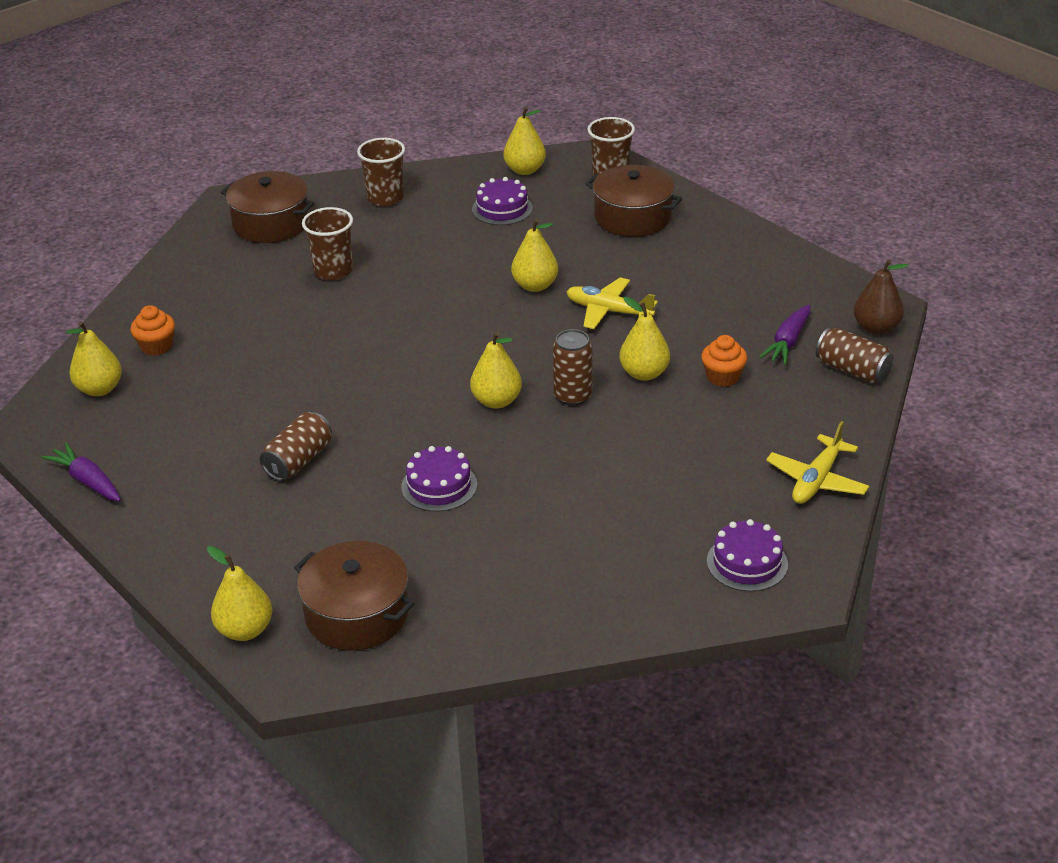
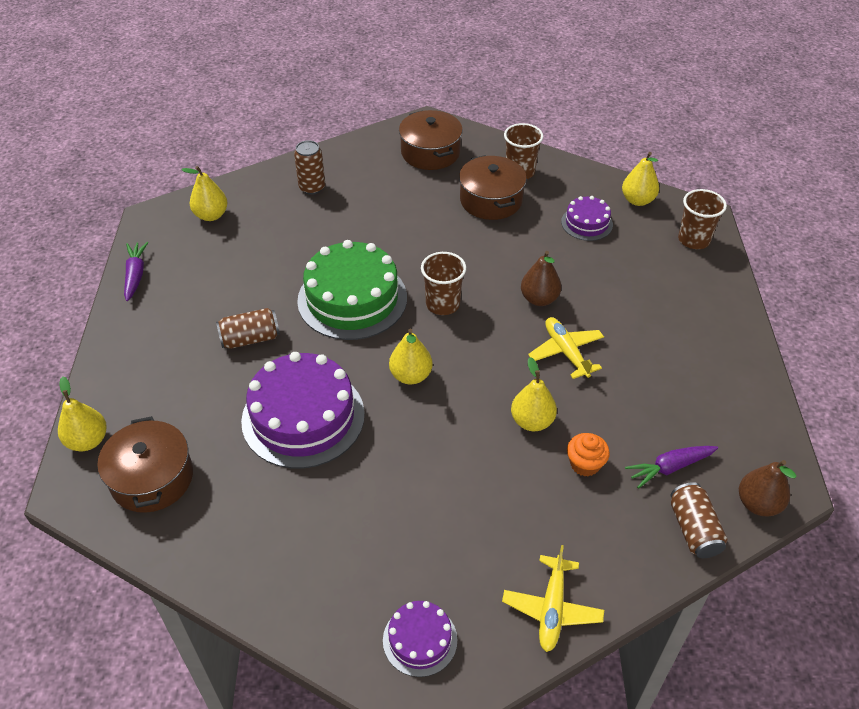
camera: 40 degrees right, 10 degrees up
(156, 346) = (271, 204): orange cupcake -> none
(333, 271) = (426, 209): brown cup -> brown cup (442, 304)
(358, 376) = (352, 299): none -> green cake
(439, 486) = (303, 417): purple cake -> purple cake, size x1.97
(535, 286) = (539, 299): yellow pear -> brown pear
(573, 396) = (463, 406): brown can -> brown can (312, 187)
(632, 217) = (672, 283): brown pot -> brown pot (491, 200)
(816, 480) = (552, 609): yellow plane -> yellow plane turned 60 degrees counterclockwise

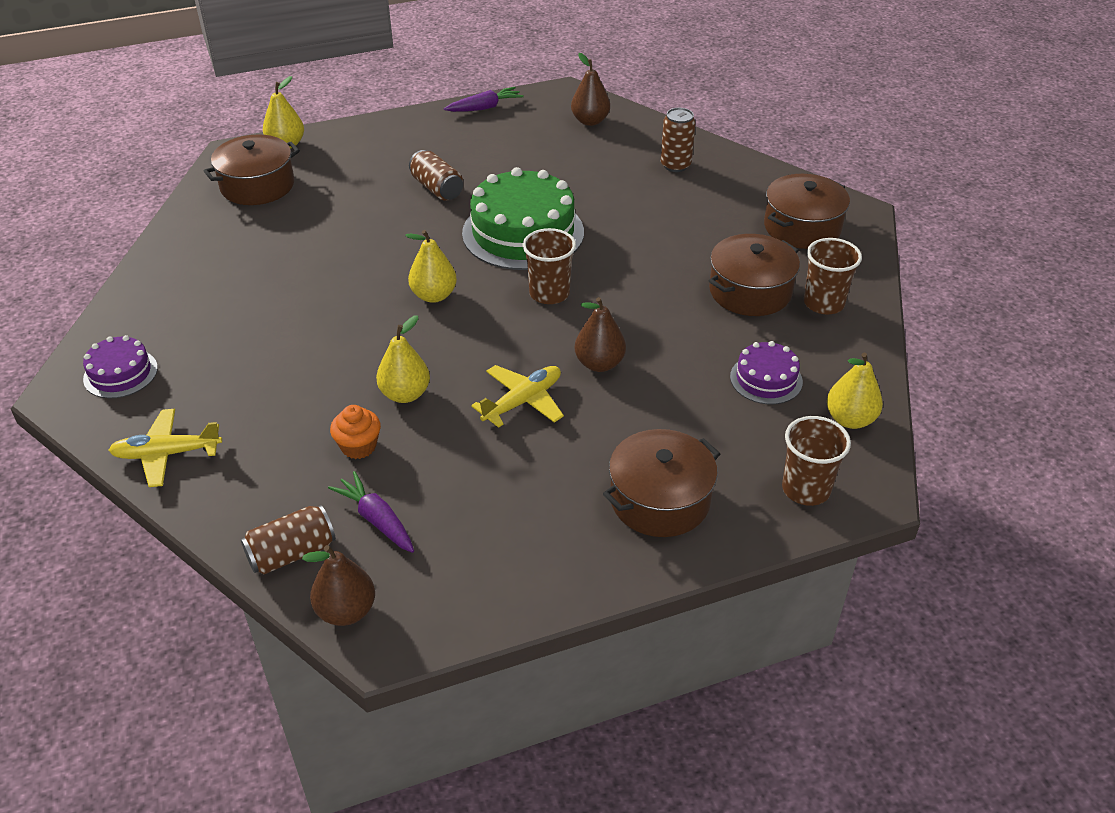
camera: 70 degrees right, 5 degrees down
(211, 215) = (590, 121): yellow pear -> brown pear
(303, 417) = (353, 243): purple cake -> none
(687, 308) = (660, 500): none -> brown pot

